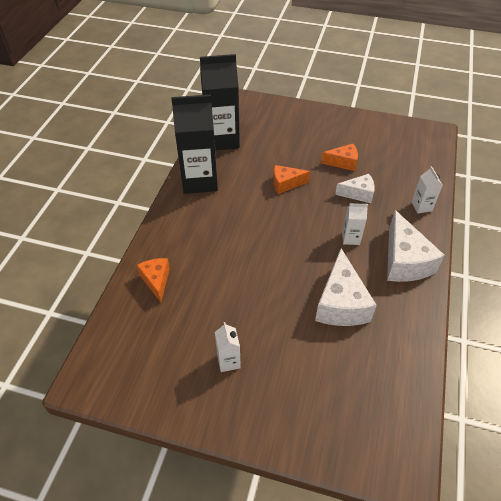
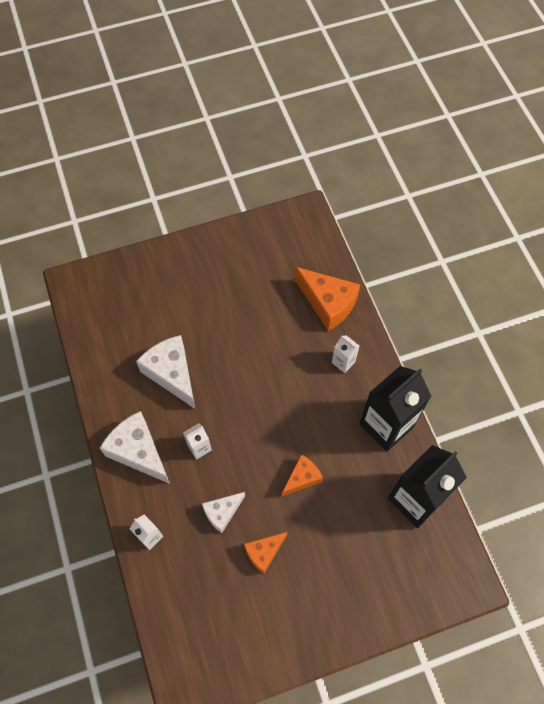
camera: 145 degrees right, 15 degrees up
(156, 281) = (328, 303): orange cheese -> orange cheese, size x1.70
(228, 361) = (225, 280): white carton -> white carton (343, 362)

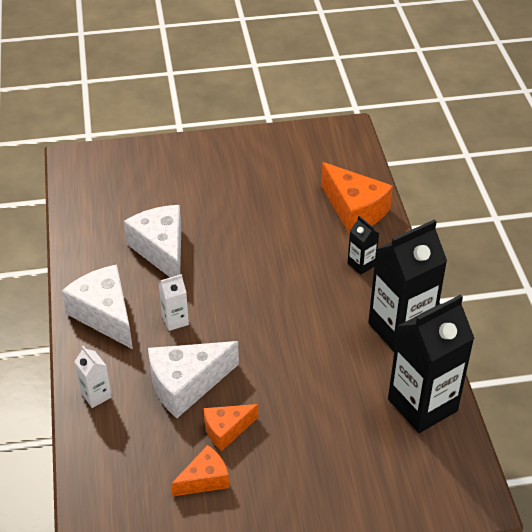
camera: 10 degrees right, 20 degrees down
(222, 512) = (186, 385): white cheese -> white cheese, size x1.70
(302, 478) = (289, 365): orange cheese -> orange cheese (205, 479)
(343, 362) = (361, 264): white carton -> black carton

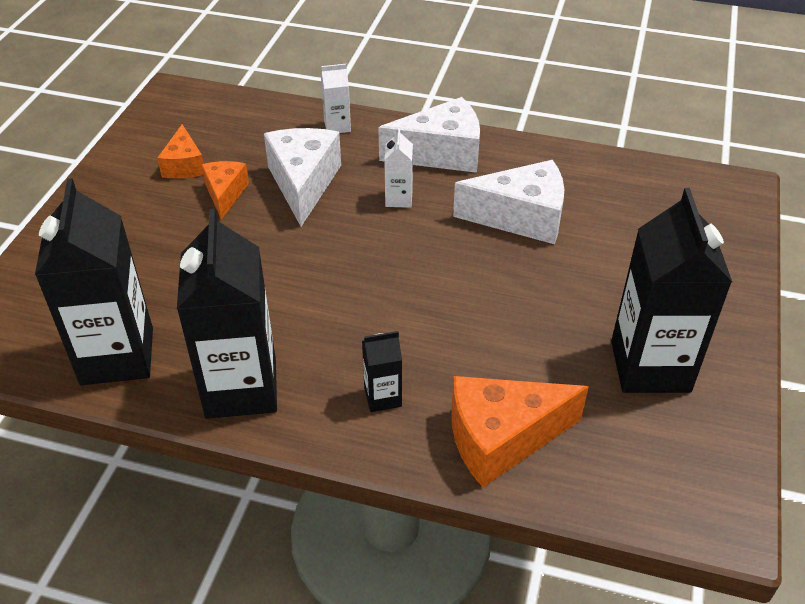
camera: 115 degrees right, 0 degrees up
(265, 168) = (650, 366): none -> black carton

